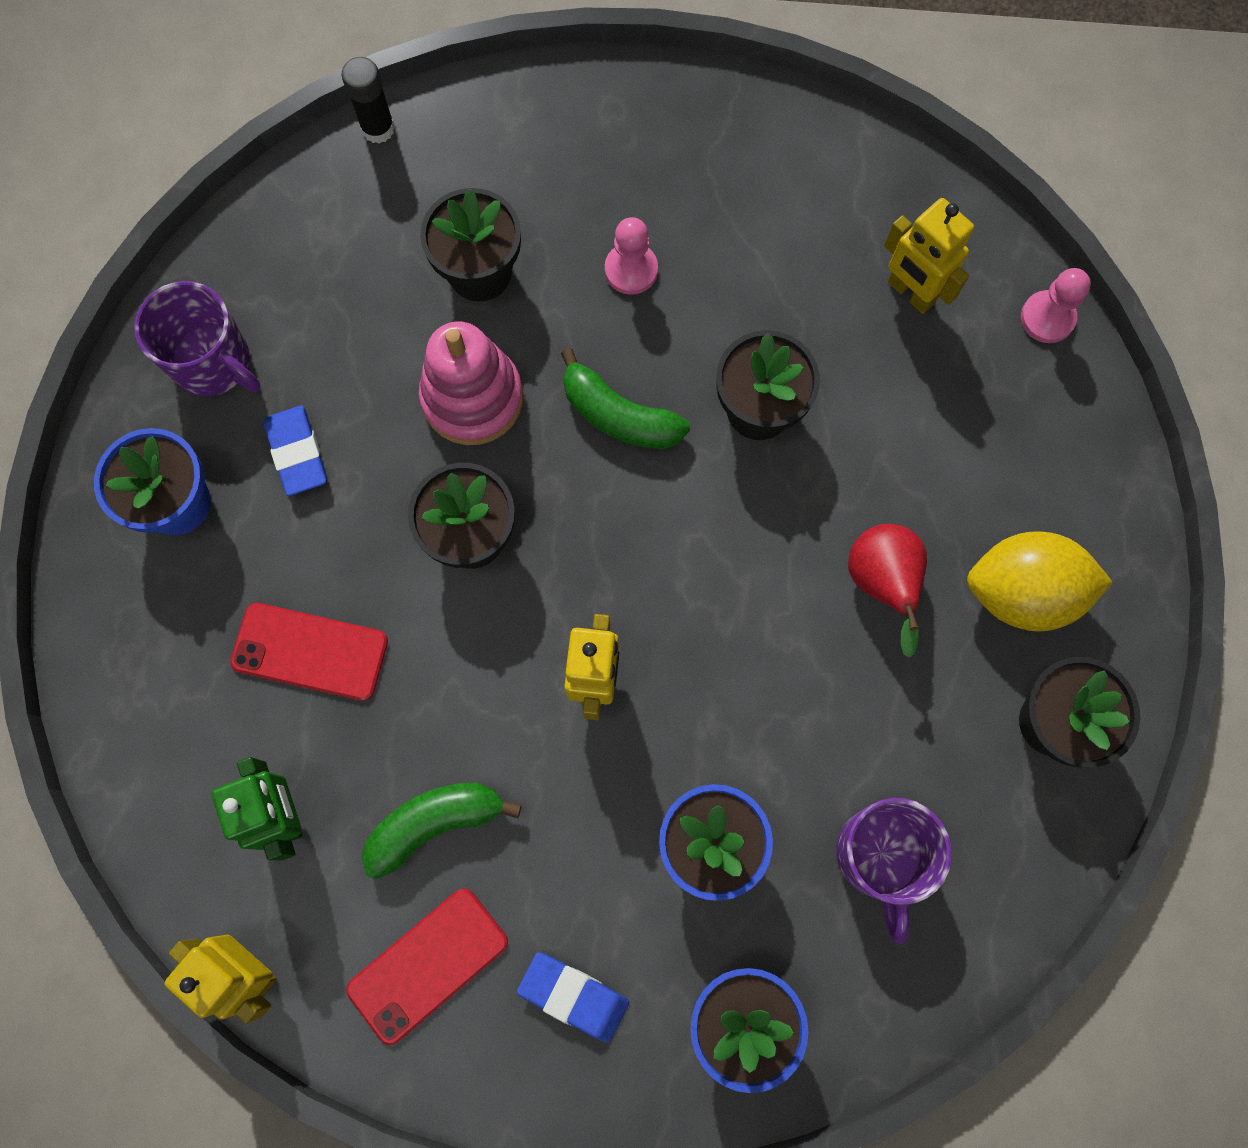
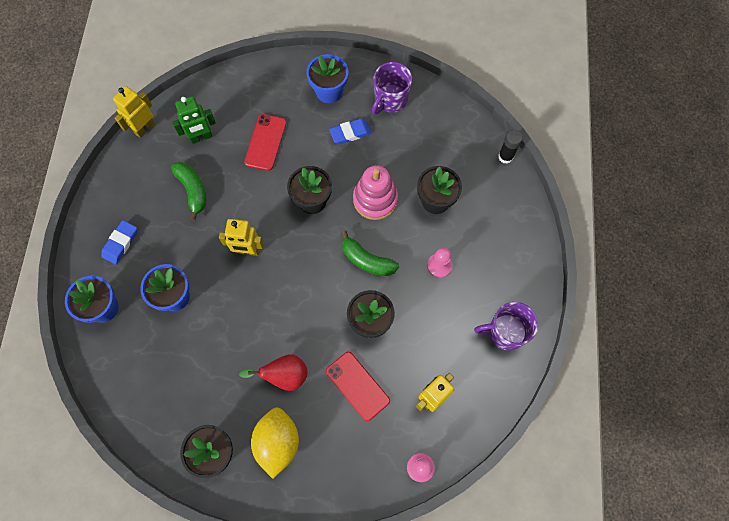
camera: 90 degrees right, 5 degrees down
(427, 965) = (139, 190): red phone -> red phone (357, 386)
(619, 415) = (367, 260): green banana -> green banana turned 90 degrees counterclockwise
(879, 856) = (162, 368): purple mug -> purple mug (505, 332)

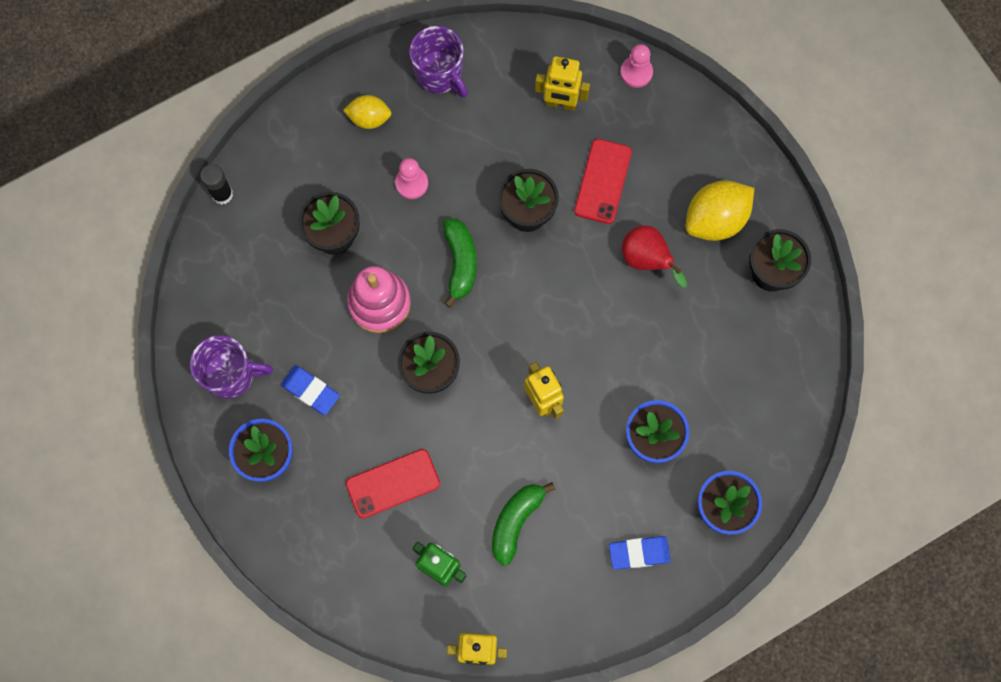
camera: 125 degrees left, 5 degrees up
(501, 268) = (369, 118): none -> yellow lemon

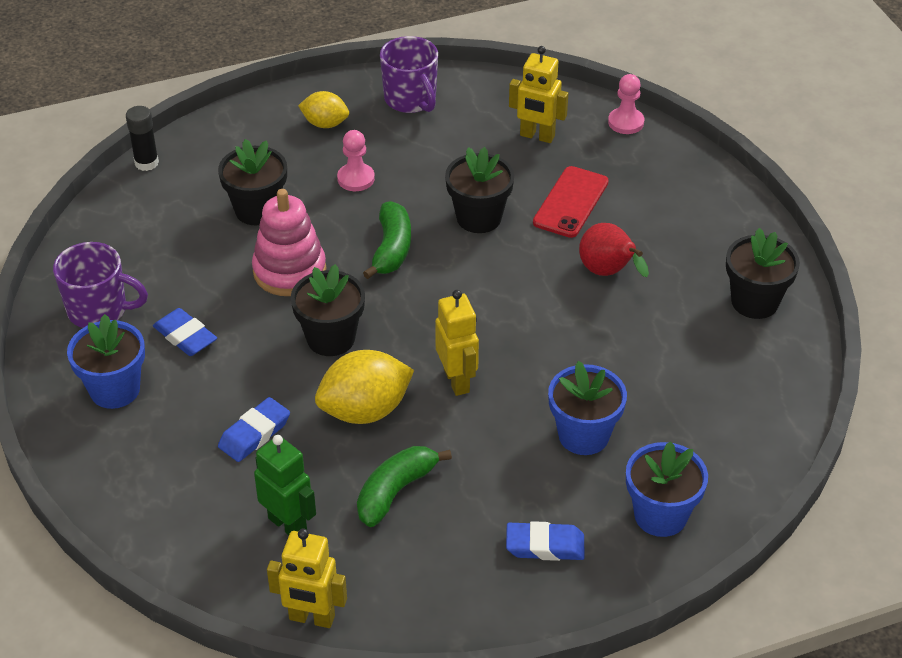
camera: 10 degrees right, 30 degrees down
(393, 483) = (254, 433): red phone -> blue eraser
(715, 219) = (695, 249): yellow lemon -> yellow lemon (365, 410)

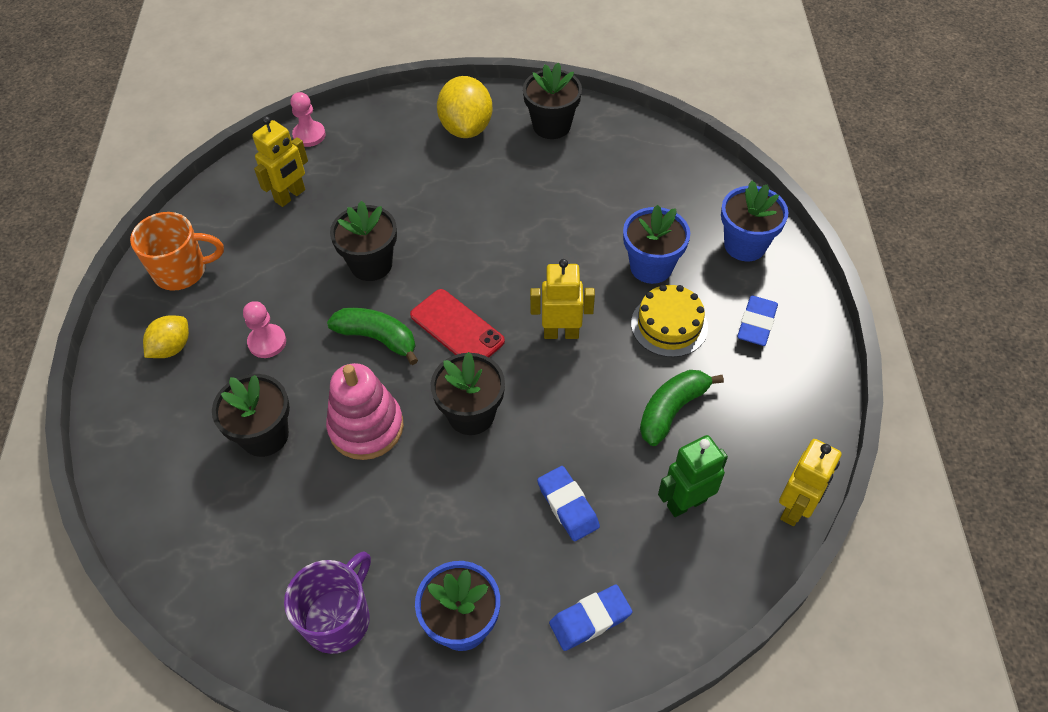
camera: 70 degrees left, 10 degrees up
(146, 163) = (129, 525): black glue stick -> none
(185, 336) = (414, 540): blue eraser -> blue eraser (590, 619)
(365, 410) = (571, 409): yellow lemon -> yellow lemon (466, 128)
(395, 491) = (672, 410): green banana -> green banana turned 75 degrees clockwise
(411, 100) = (182, 271): purple mug -> orange mug
(507, 467) = (669, 325): none -> yellow cake
(570, 202) = (386, 198): red phone -> red phone (457, 328)
(608, 273) = (481, 199): red pear -> none

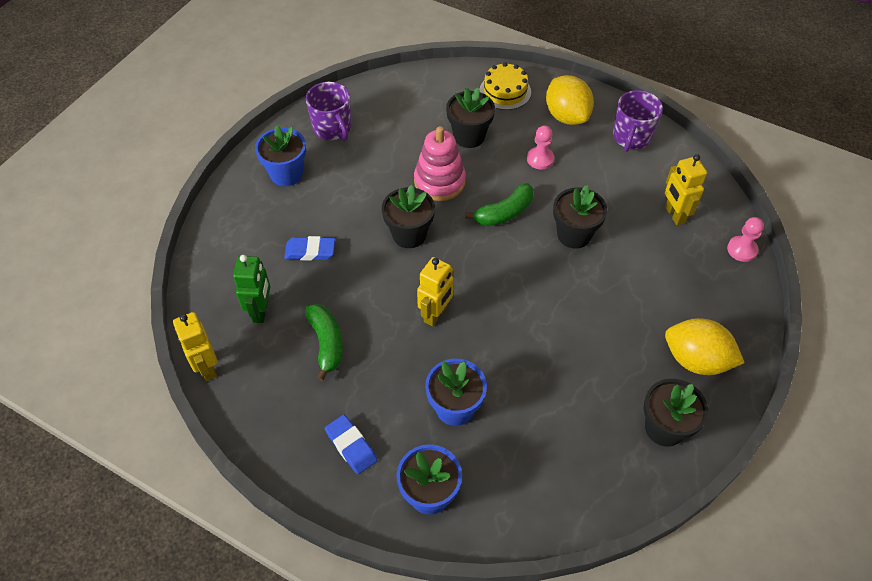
camera: 120 degrees right, 0 degrees up
(172, 348) = (566, 116): yellow lemon -> yellow lemon, size x1.66
(182, 271) = (631, 137): orange mug -> purple mug
(457, 328) = (482, 257): red phone -> none
(590, 619) = (239, 227): blue eraser -> none
(669, 325) = (393, 385): yellow cake -> yellow cake (505, 91)

